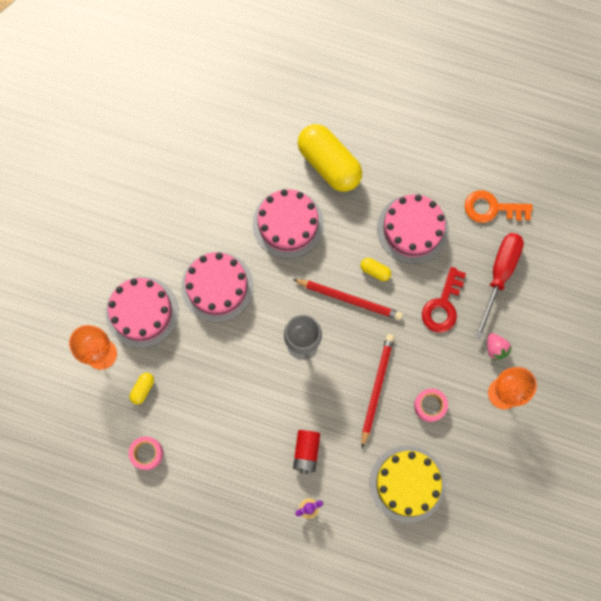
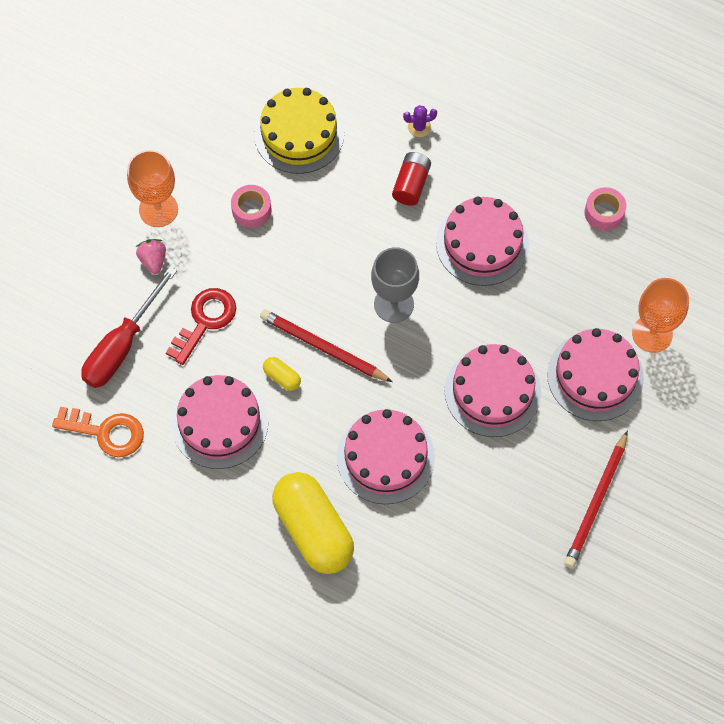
camera: 170 degrees left, 10 degrees down
(143, 389) = (602, 284): yellow capsule -> none
(241, 408) = (482, 243): none -> pink cake
(376, 389) = (312, 239): red pencil -> red pencil (596, 502)

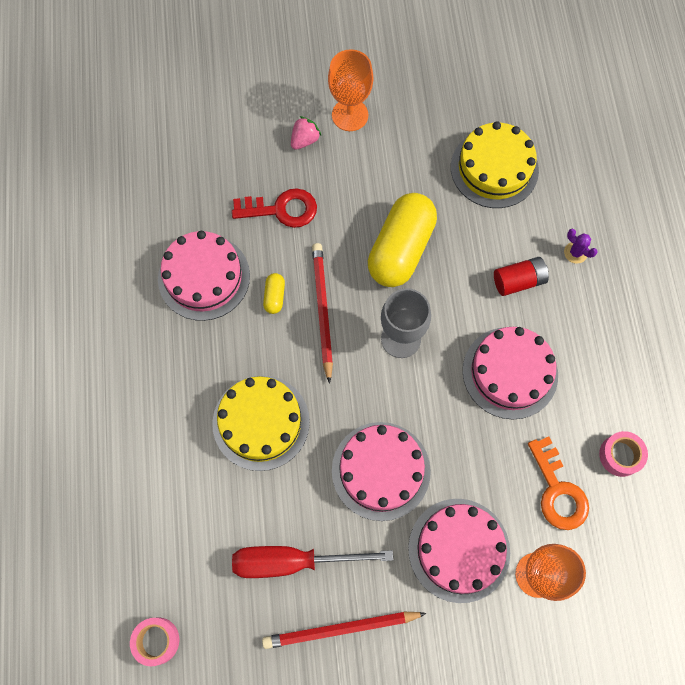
camera: 55 degrees right, 5 degrees up
(106, 432) = (141, 203): orange key -> orange key (557, 491)
(122, 346) = (219, 166): red screwdriver -> red screwdriver (292, 561)
(251, 210) = (401, 179): pink tape -> pink tape (157, 641)
(313, 530) = (160, 408): yellow capsule -> yellow capsule (400, 249)
(385, 457) = (261, 422): pink cake -> yellow cake

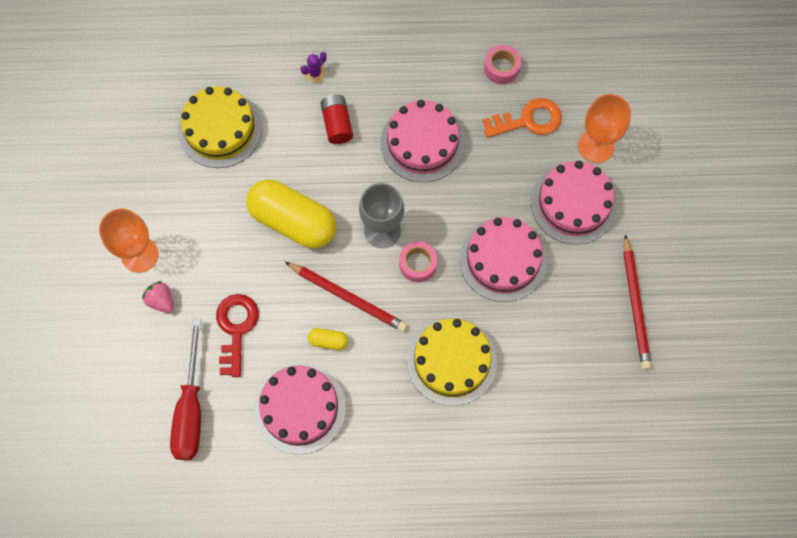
camera: 85 degrees left, 0 degrees up
(157, 641) = (642, 462): pink tape -> pink tape (418, 264)
(292, 561) = (578, 341): red screwdriver -> red screwdriver (191, 409)
(322, 310) = (347, 297): red pencil -> red pencil turned 150 degrees counterclockwise

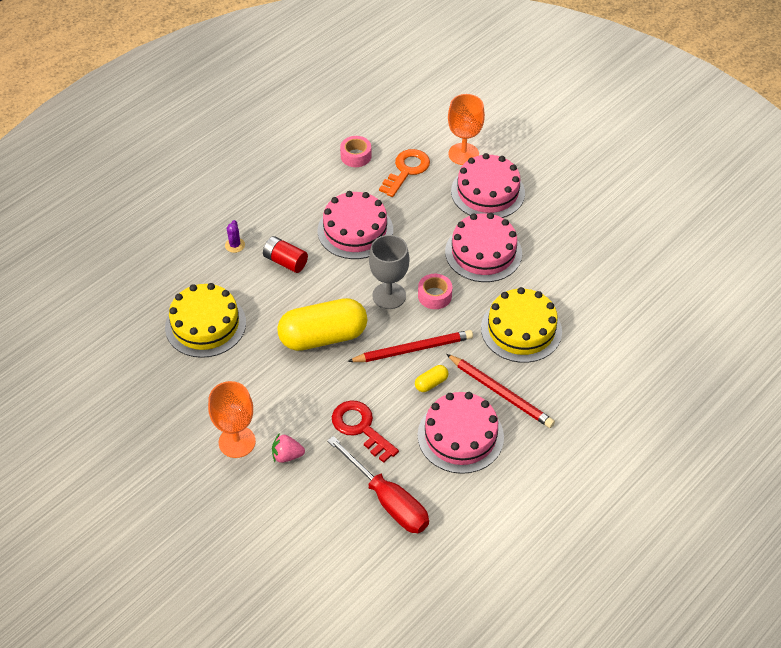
camera: 45 degrees left, 20 degrees down
(635, 304) = (587, 215): red pencil -> red pencil (500, 393)

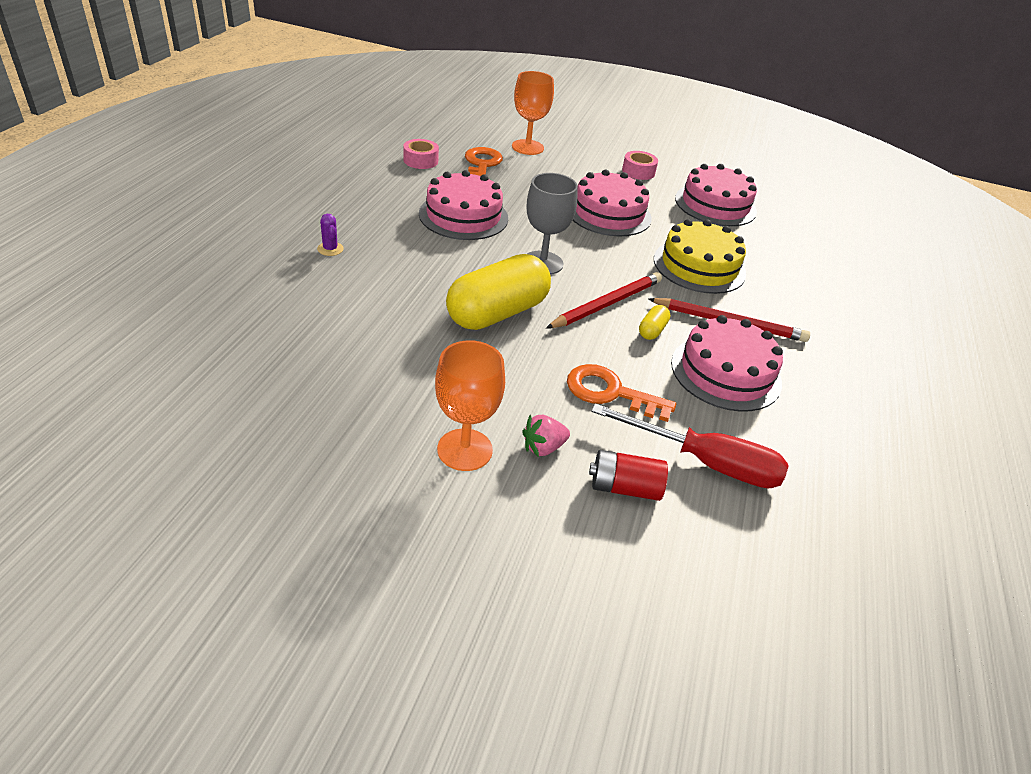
camera: 30 degrees left, 10 degrees down
(205, 325) = (339, 330): yellow cake -> none
(285, 261) = (403, 253): red battery -> red battery (624, 487)
(360, 428) = (610, 393): red key -> orange key
(434, 296) = (590, 254): pink tape -> pink tape (638, 171)
(487, 192) = (573, 170): pink cake -> pink cake (715, 205)

